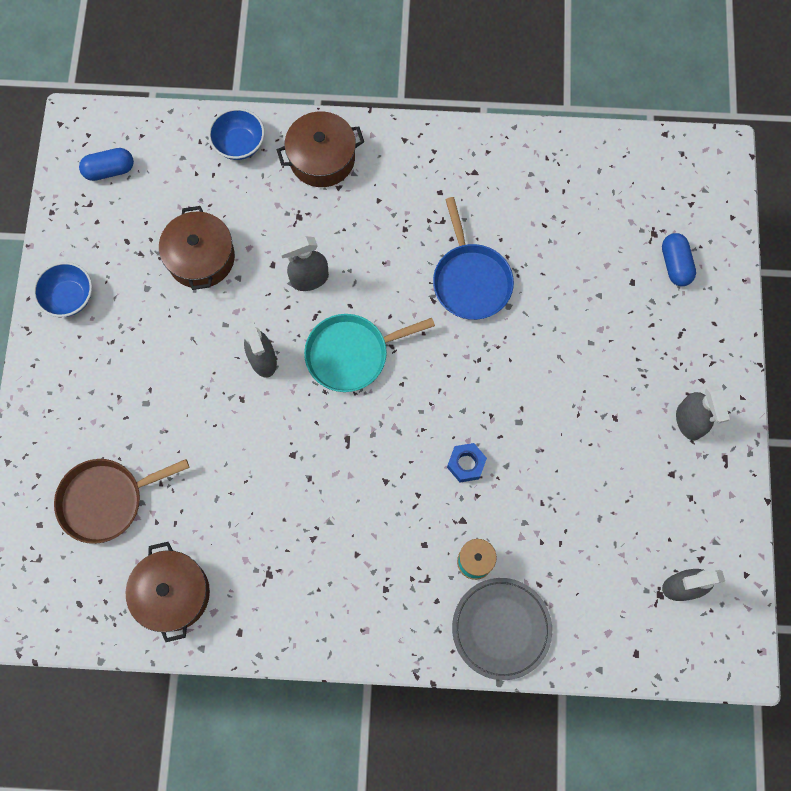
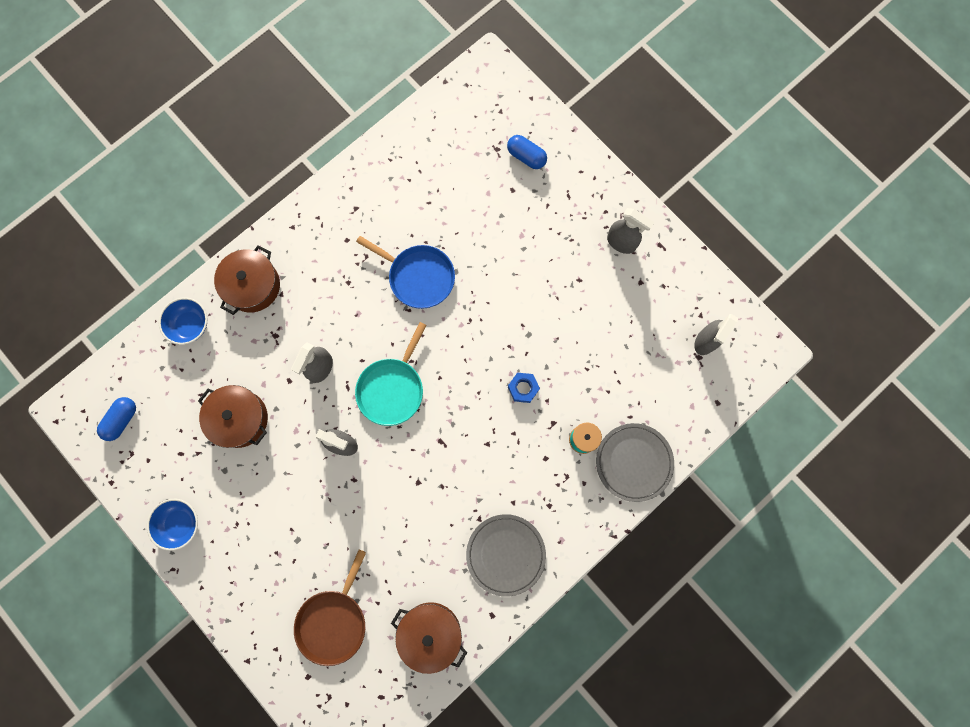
camera: 45 degrees left, 5 degrees up
(304, 592) = (505, 554): none -> grey plate

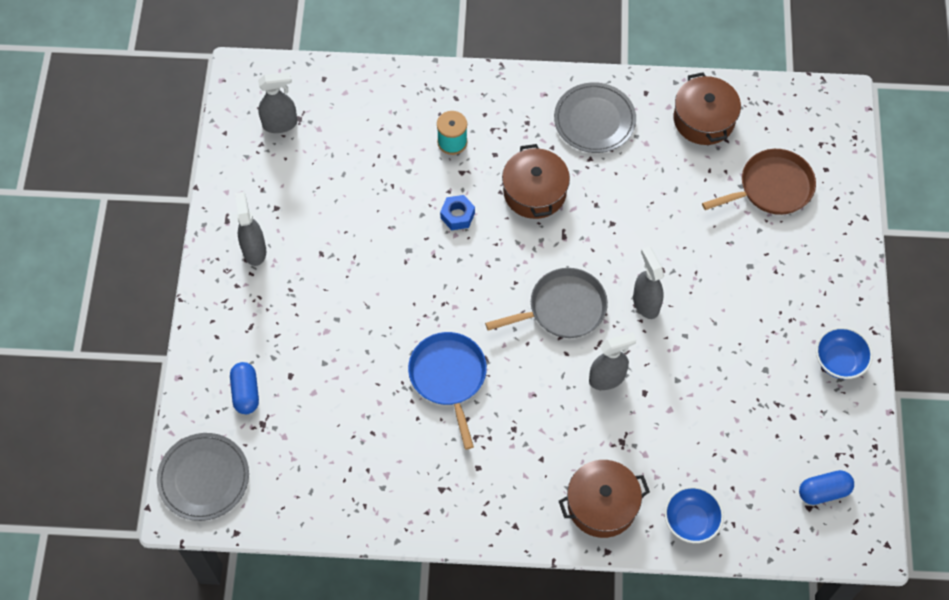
camera: 135 degrees left, 15 degrees down
(239, 419) = (716, 399): brown pot -> brown pot (534, 192)
(392, 389) = (563, 308): turquoise pan -> grey pan
(634, 462) = (432, 95): grey plate -> grey plate (204, 478)

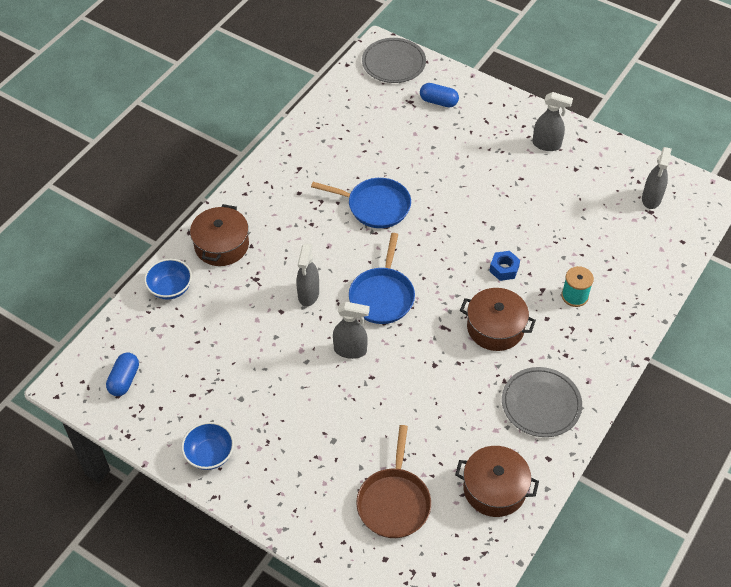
camera: 120 degrees right, 10 degrees down
(563, 308) = (382, 296): grey pan -> blue pan

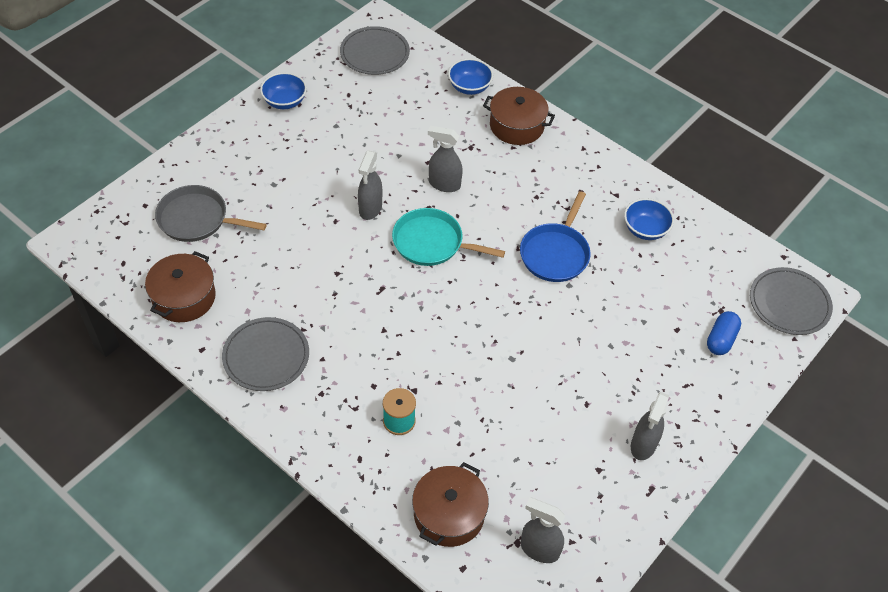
camera: 95 degrees right, 0 degrees up
(124, 380) = (374, 53): blue capsule -> grey plate
(336, 148) = (645, 229): none -> blue bowl
(382, 296) = (431, 242): blue pan -> turquoise pan
(394, 502) = (196, 219): brown pan -> grey pan
(495, 327) = (371, 334): brown pot -> brown pot (449, 514)
(504, 269) = (449, 358): blue nut -> none

